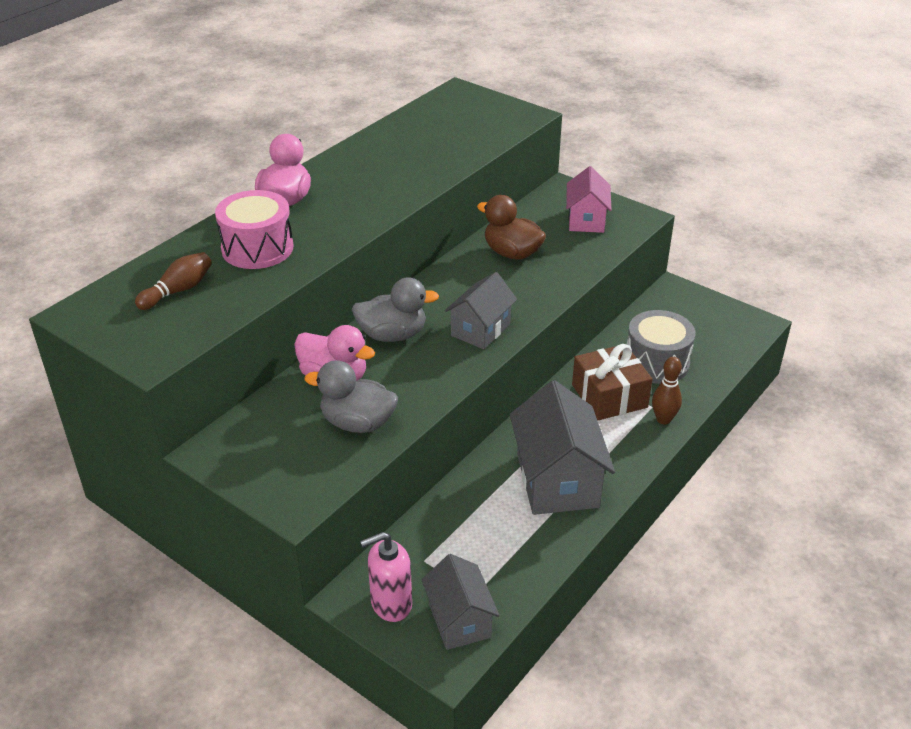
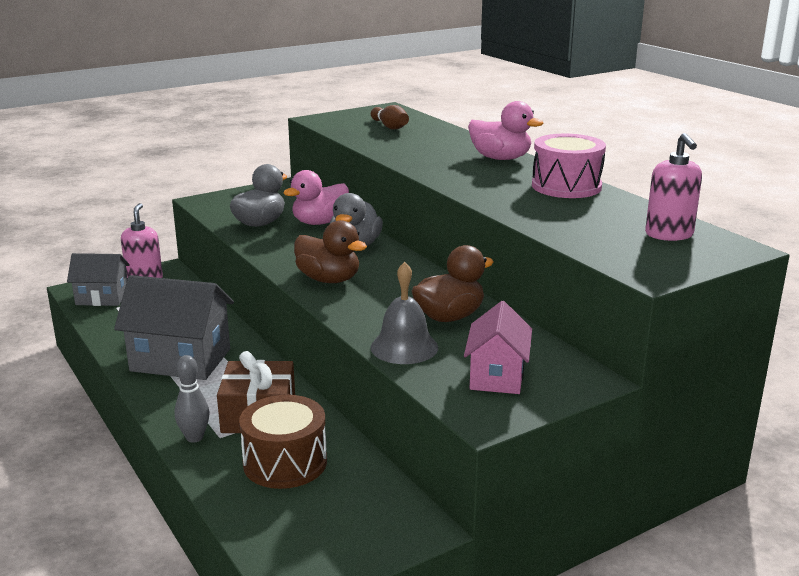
camera: 110 degrees right, 15 degrees down
(257, 248) = (427, 146): pink drum -> pink drum (566, 186)
(449, 112) = (669, 235): none -> pink soap dispenser
(480, 330) = (329, 279): grey house -> brown duck
(575, 263) = (404, 347): none -> grey bell
(586, 220) = (497, 376): pink house -> pink house turned 75 degrees clockwise
(657, 362) = (285, 462): grey drum -> brown drum
(663, 419) = (194, 437): brown bowling pin -> grey bowling pin

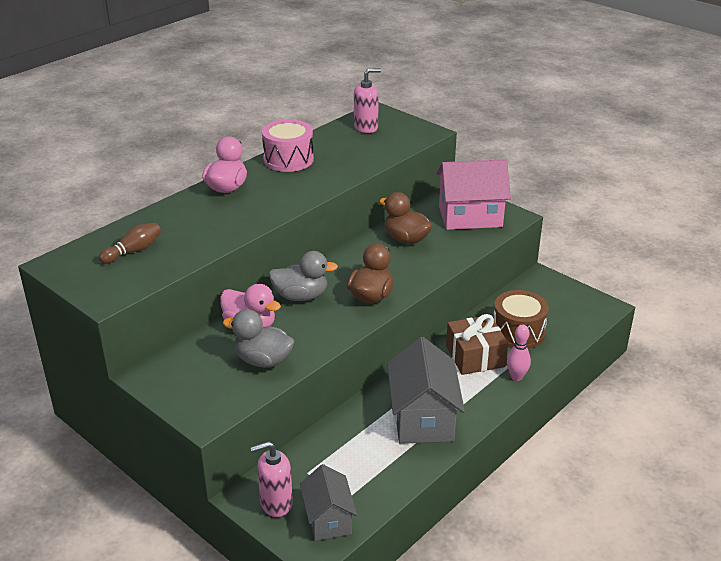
camera: 105 degrees left, 10 degrees up
(194, 437) = (516, 377): grey bowling pin -> pink bowling pin
(404, 347) = (455, 249): grey bell -> none
(497, 376) = (470, 217): pink house -> pink house, size x1.62

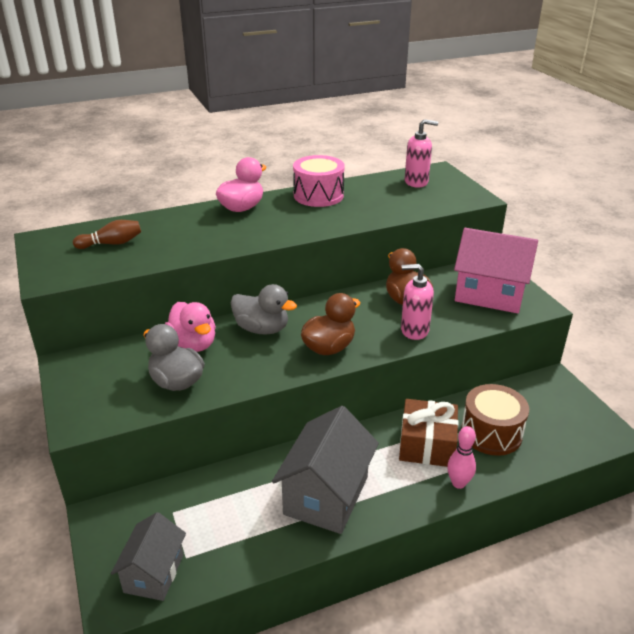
camera: 25 degrees right, 0 degrees up
(276, 503) = (120, 534): pink soap dispenser -> pink soap dispenser (414, 330)

